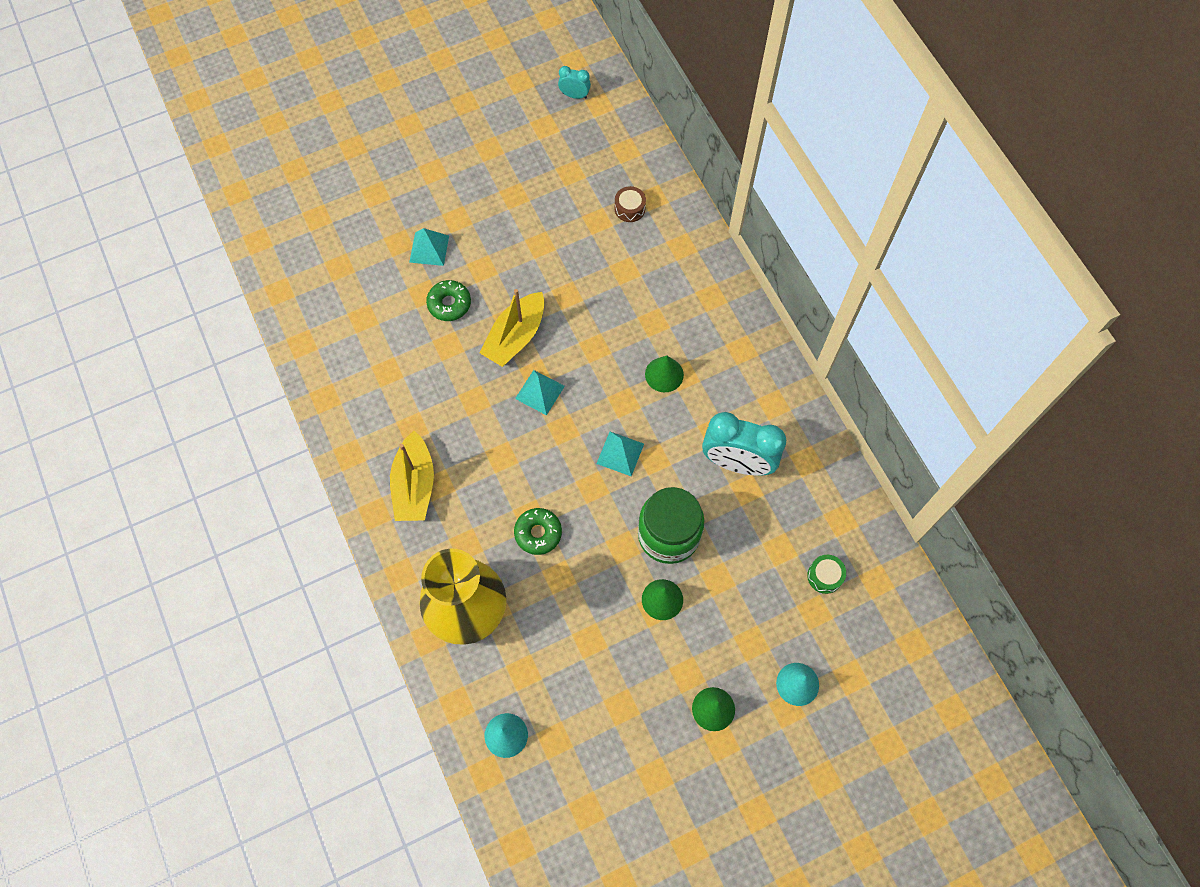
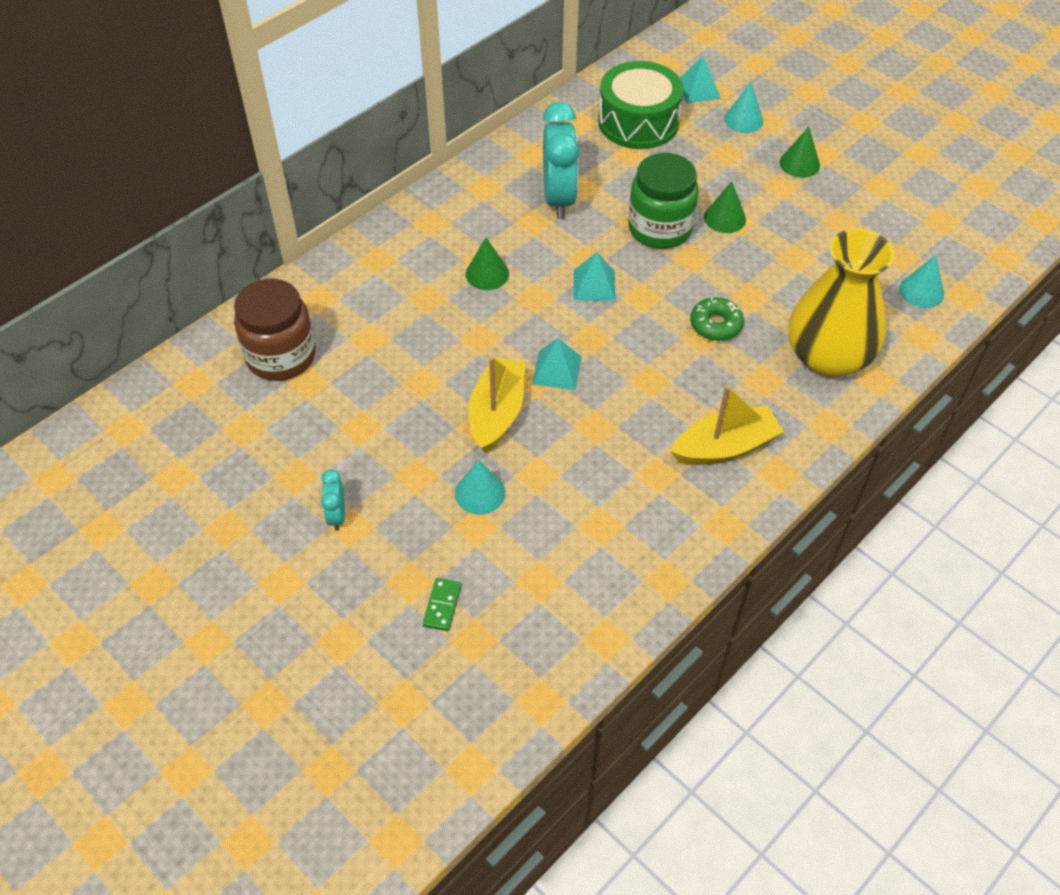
camera: 110 degrees left, 15 degrees down
(372, 256) = (442, 606): none -> green domino
(429, 249) = (408, 542): turquoise pyramid -> turquoise pyramid (698, 89)
(449, 304) = (480, 493): green donut -> turquoise cone
(515, 337) = (497, 413): yellow boat -> yellow boat turned 90 degrees counterclockwise
(574, 95) = (115, 459): turquoise clock -> turquoise clock (337, 515)
(629, 208) = (281, 356): brown drum -> brown jar
(824, 576) = (638, 122): green drum -> green drum, size x2.43

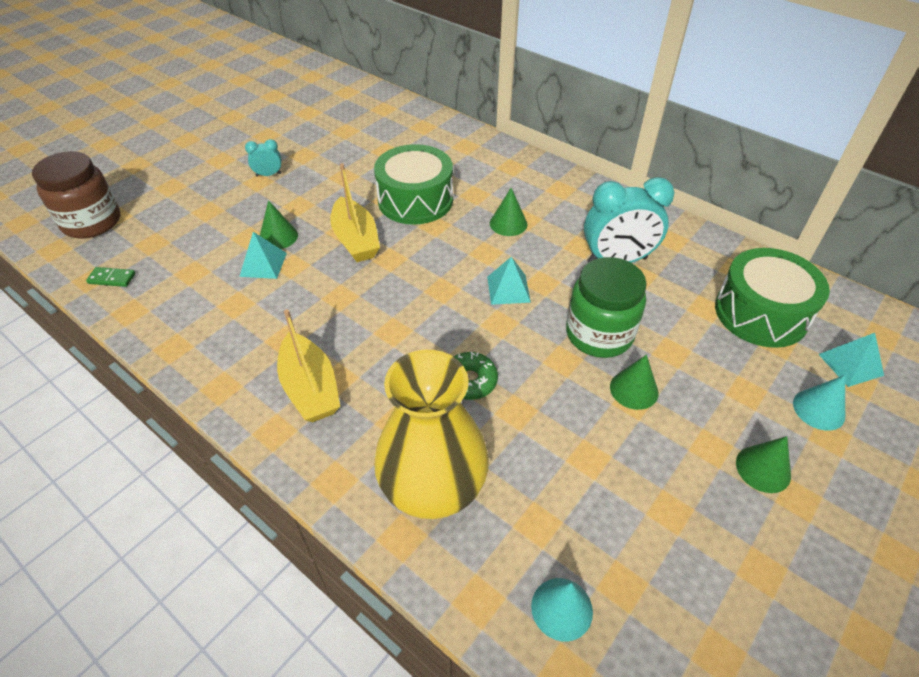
camera: 85 degrees right, 5 degrees down
(281, 356) = (408, 137): brown jar -> brown jar (92, 222)
(428, 354) = (415, 200): none -> green drum
(442, 606) = (184, 226): green domino -> green domino (112, 278)
(480, 493) = (278, 236): turquoise cone -> green cone
(497, 413) = (355, 240): yellow boat -> yellow boat turned 60 degrees clockwise
(556, 370) = (402, 270): turquoise pyramid -> turquoise pyramid (263, 264)

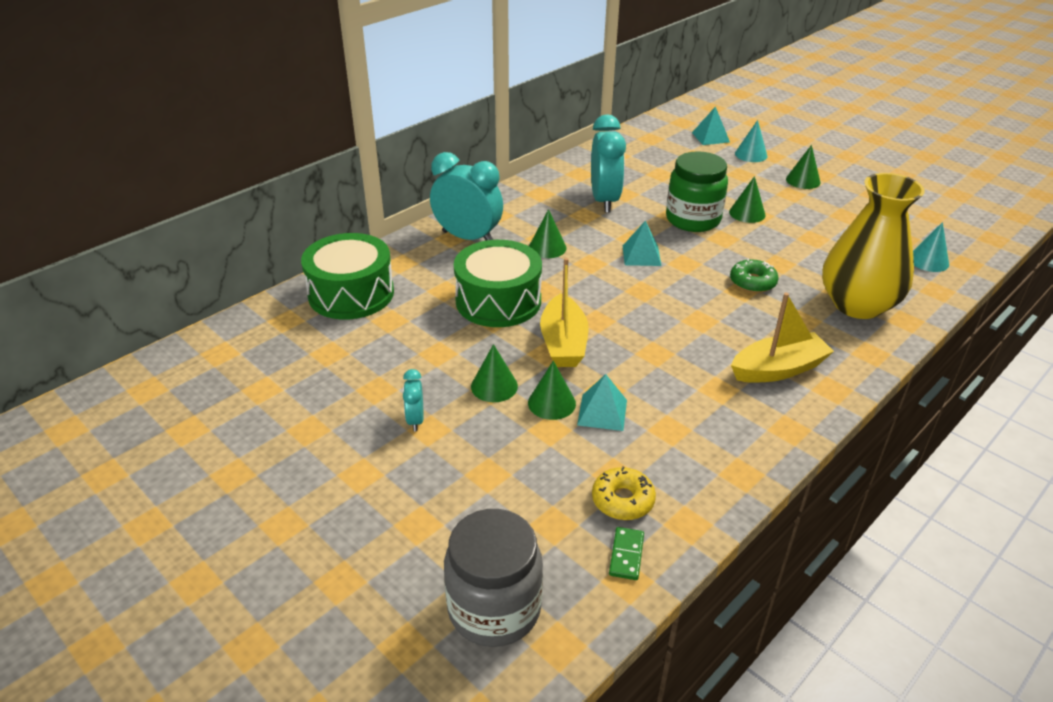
camera: 85 degrees left, 10 degrees down
(92, 222) = (494, 609): brown jar -> grey jar
(163, 276) = (622, 500): none -> yellow donut
(302, 206) = (494, 386): none -> green cone
(355, 240) = (563, 343): yellow boat -> yellow boat turned 105 degrees clockwise
(514, 176) = (468, 237): none -> turquoise clock
(761, 313) = (665, 155): green drum -> green drum (351, 294)

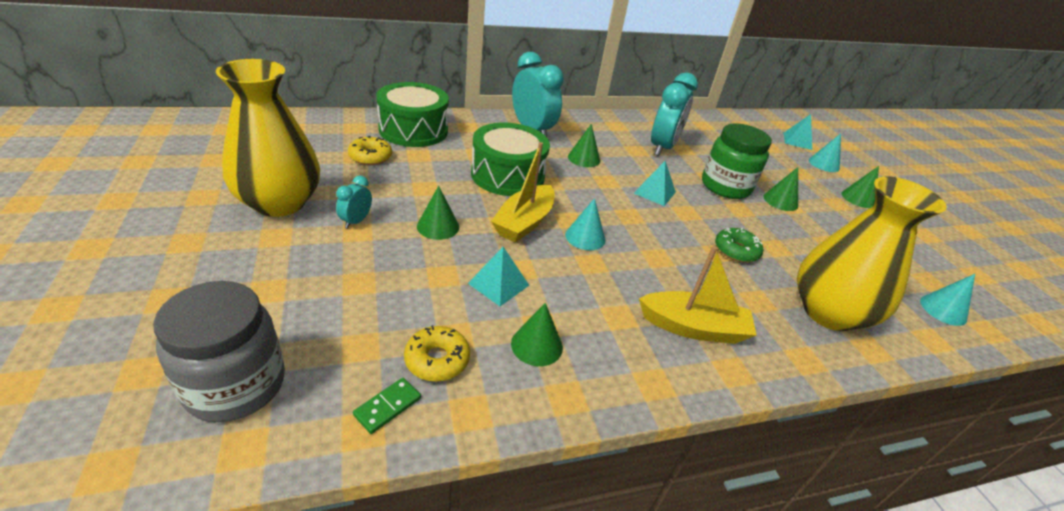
camera: 25 degrees right, 0 degrees up
(319, 440) = (279, 203): none -> yellow vase
(345, 346) = (370, 157): none -> yellow donut
(551, 403) = (466, 258): green cone -> green cone (537, 345)
(627, 331) = (585, 237): none -> turquoise cone

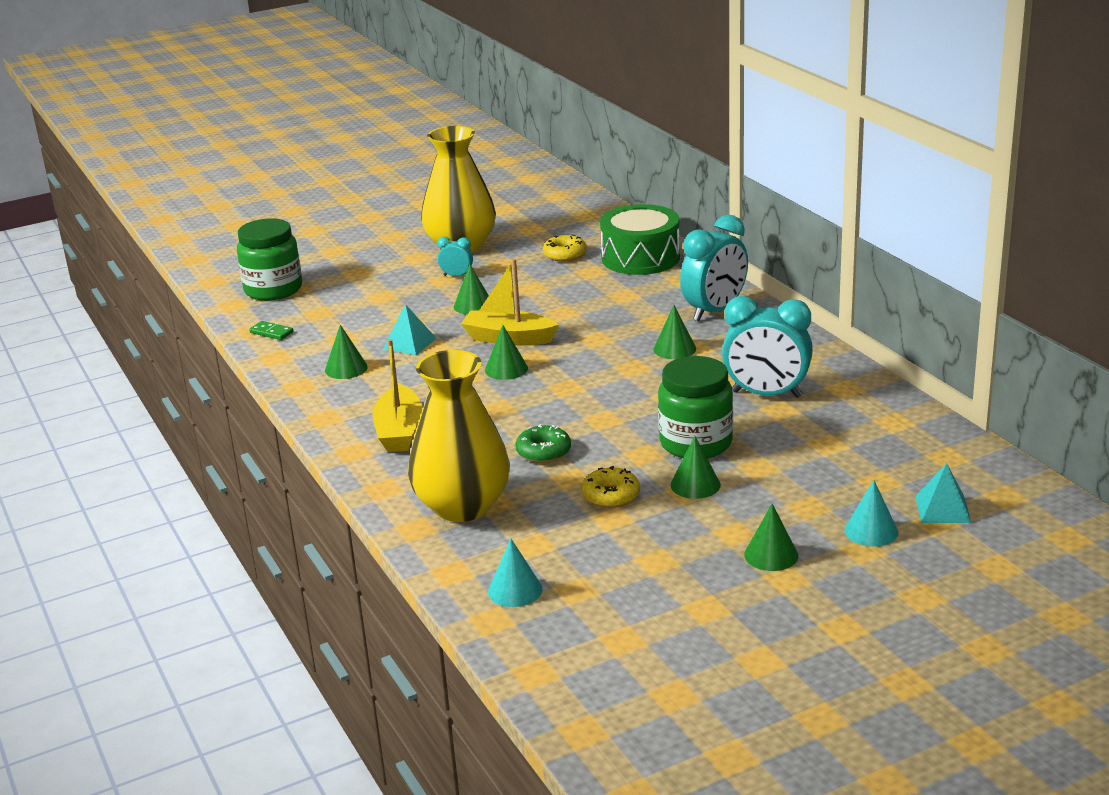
camera: 85 degrees right, 10 degrees down
(235, 385) = (273, 290): grey jar -> green jar
(437, 360) = (316, 338): yellow donut -> yellow donut (611, 495)
(507, 175) = (591, 317): green drum -> none
(585, 237) = (506, 369): turquoise cone -> green cone
(654, 192) = (632, 397): turquoise pyramid -> none

